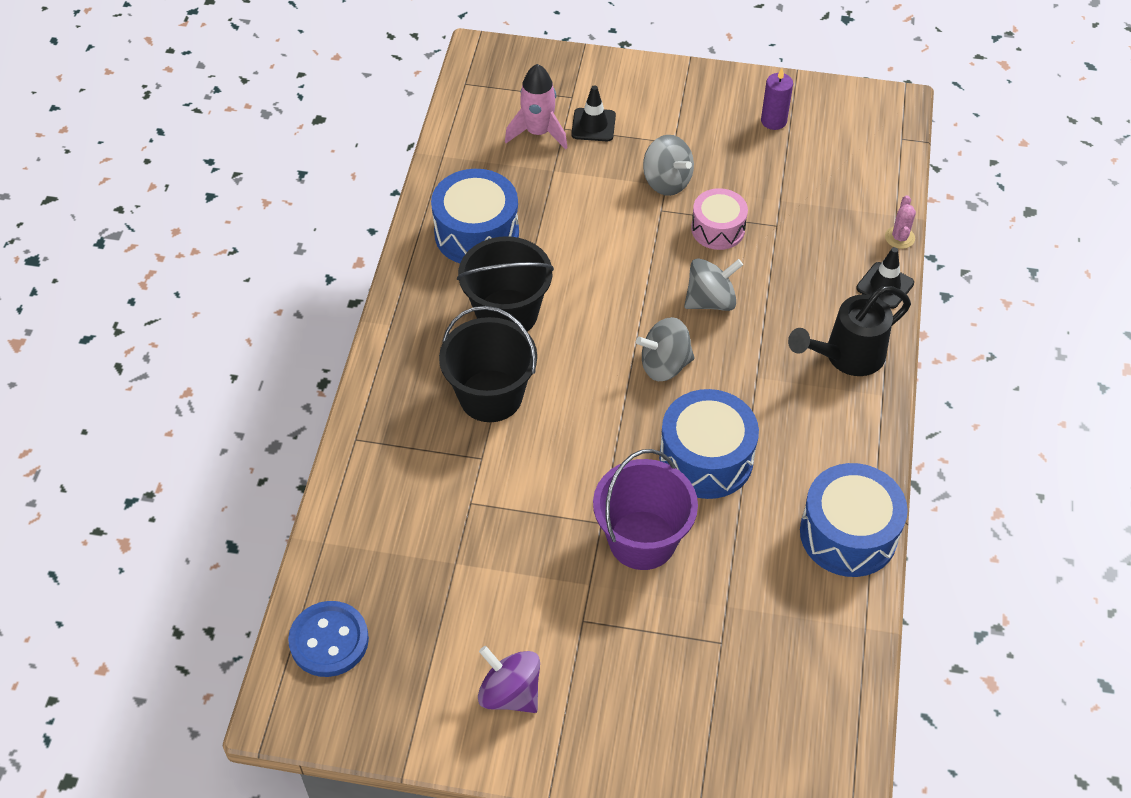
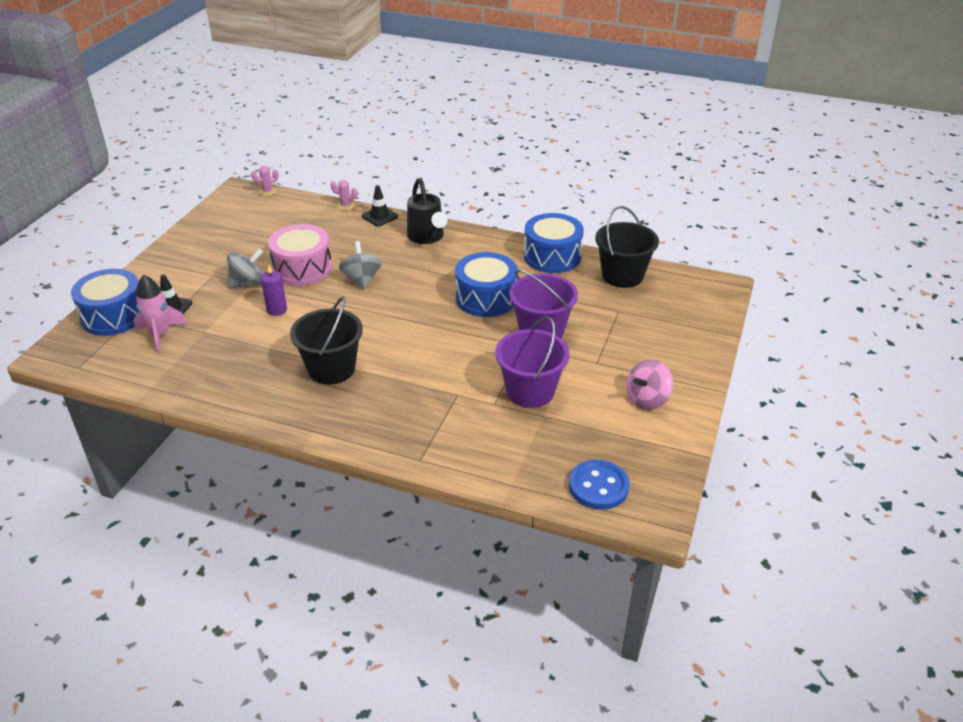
camera: 80 degrees left, 15 degrees down
(476, 233) = (245, 376): blue drum -> blue drum (114, 316)
(490, 396) = (404, 384): black bucket -> black bucket (622, 275)
(503, 541) = (530, 391): none -> purple bucket
(510, 693) = (647, 400): purple spinning top -> pink spinning top
(664, 365) = (407, 304): grey spinning top -> none
(718, 229) = (302, 268): pink drum -> pink drum, size x1.57
(773, 121) = (221, 234): purple candle -> purple candle (276, 310)
(904, 138) = (267, 191): none -> pink cactus

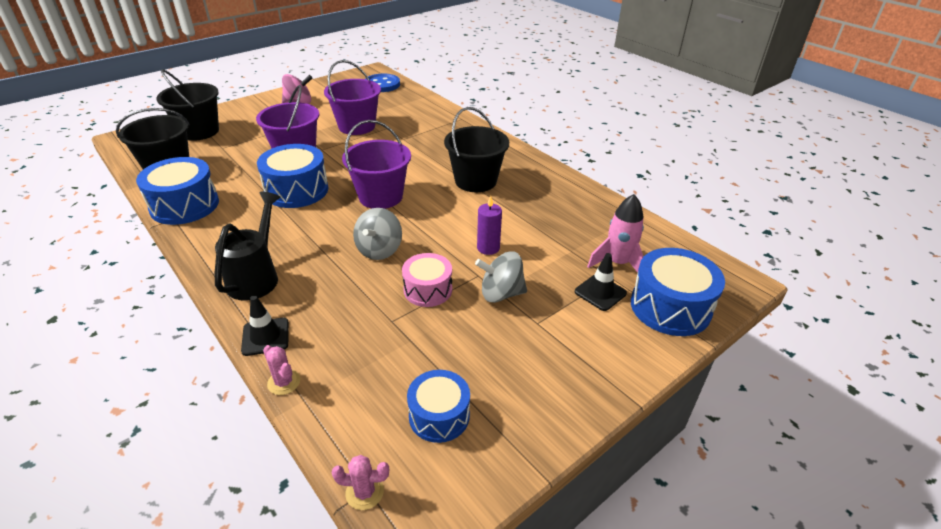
camera: 150 degrees left, 0 degrees up
(250, 220) = (439, 416): none -> blue drum
(302, 268) = (428, 290): pink drum -> pink drum, size x0.64
(407, 319) = (381, 196): none -> purple bucket
(673, 318) = (199, 131): none -> black bucket

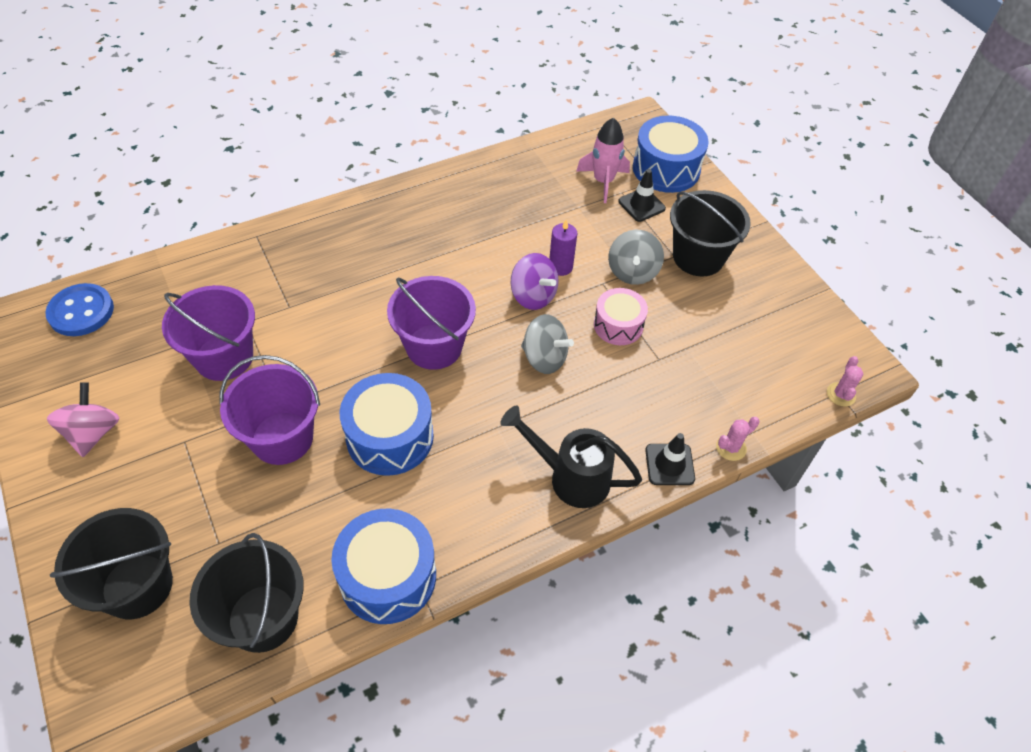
camera: 80 degrees left, 15 degrees up
(439, 416) = (772, 340): blue drum -> none
(447, 236) = (533, 296): none -> purple spinning top
(475, 181) = (427, 252): black bucket -> black bucket (698, 257)

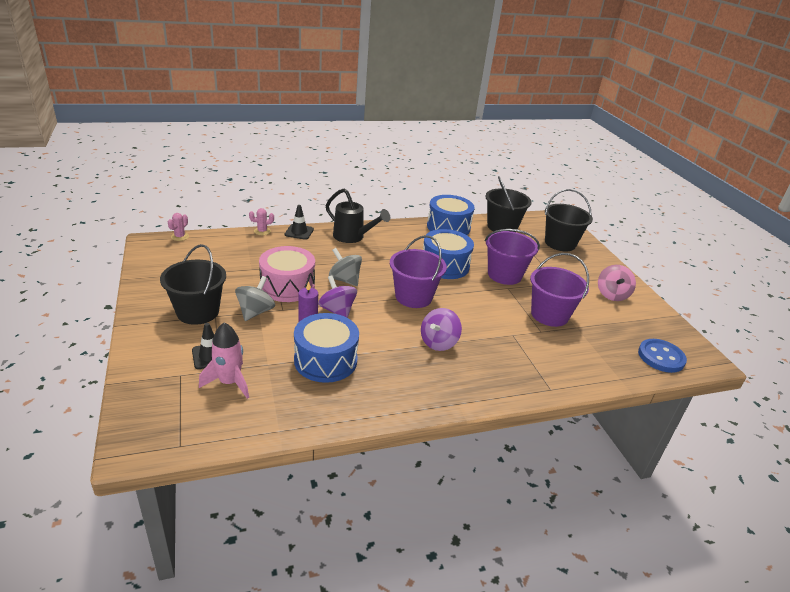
camera: 170 degrees left, 20 degrees down
(391, 273) = (438, 342): none -> purple spinning top
(618, 325) = (287, 286): pink drum -> pink drum, size x1.57
(666, 169) = (159, 384): blue drum -> blue drum (325, 360)

